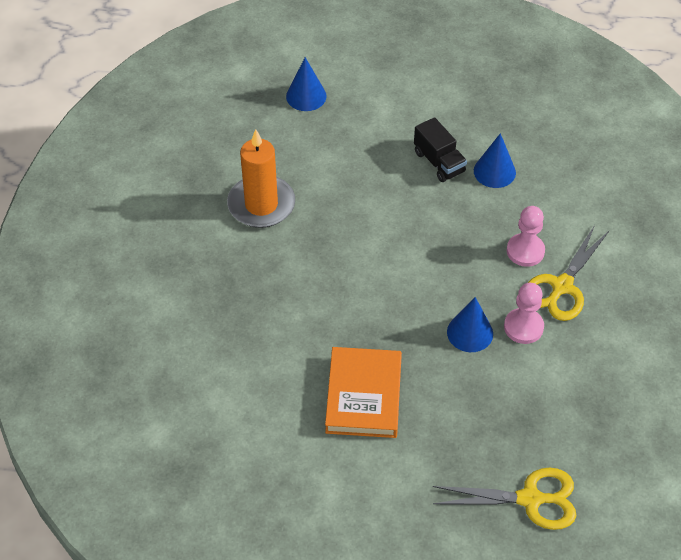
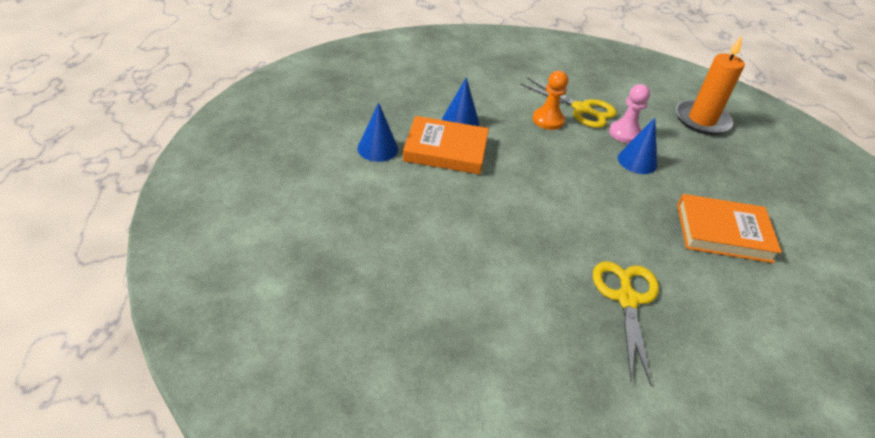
camera: 90 degrees left, 10 degrees down
(261, 204) = (496, 285): orange candle -> orange candle (701, 120)
(306, 96) = (333, 231): blue cone -> blue cone (377, 148)
(439, 162) = (445, 150): black truck -> orange book
(525, 251) = (548, 120): pink pawn -> orange pawn
(530, 499) = (779, 155): yellow scissors -> yellow scissors (627, 299)

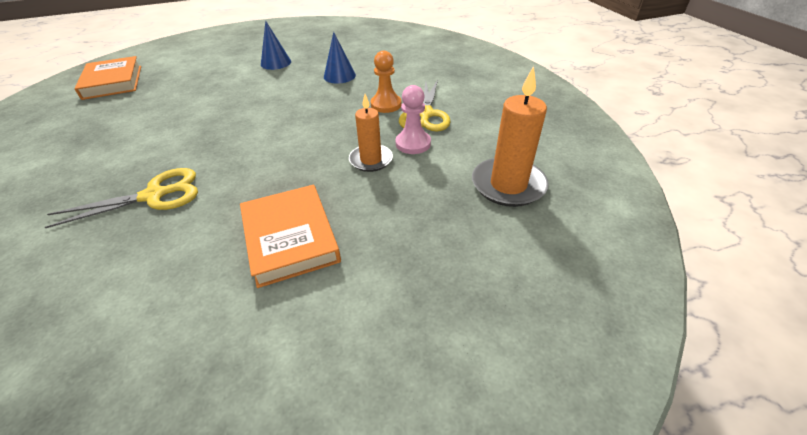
camera: 65 degrees right, 0 degrees up
(445, 150) = (296, 81): orange book -> orange book (113, 82)
(637, 161) = (371, 160): blue cone -> orange candle

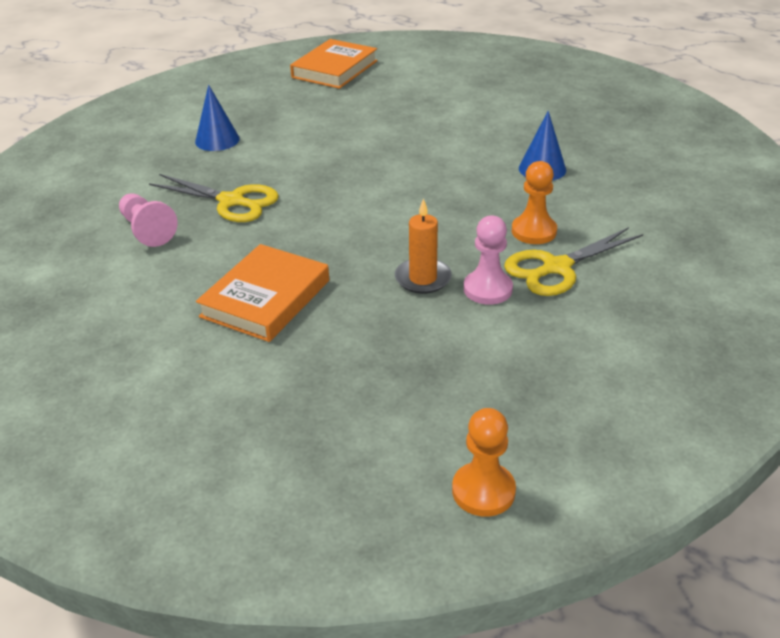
camera: 50 degrees right, 5 degrees down
(99, 262) = (147, 230): none -> pink pawn
(276, 63) = (502, 117): blue cone -> blue cone (217, 140)
(508, 185) = (504, 391): orange candle -> none
(589, 240) = (483, 491): none -> orange pawn

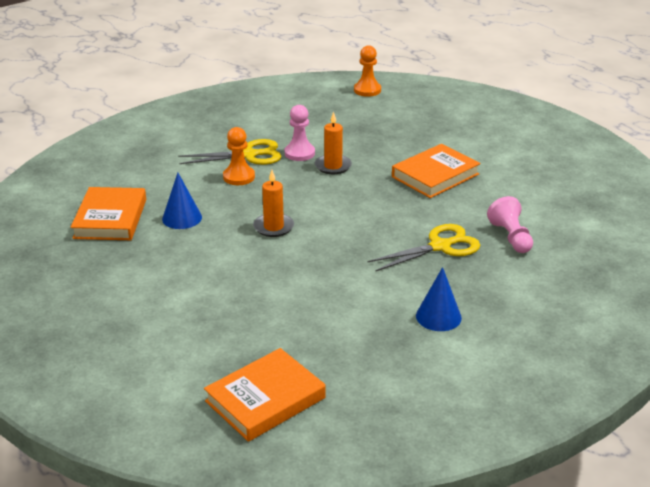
camera: 160 degrees left, 5 degrees down
(231, 201) = (440, 246): yellow scissors -> yellow scissors turned 105 degrees clockwise
(433, 181) = (273, 227): none -> orange candle
(614, 152) = (110, 219): none -> orange book

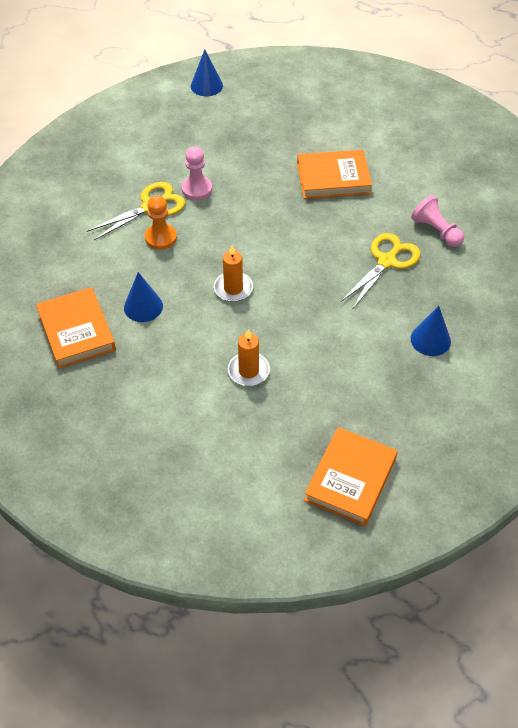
camera: 25 degrees left, 20 degrees up
(333, 166) = (237, 196): orange candle -> orange candle (248, 371)
(367, 90) = (206, 85): orange pawn -> blue cone
(435, 175) = (333, 178): orange book -> orange book turned 60 degrees clockwise

